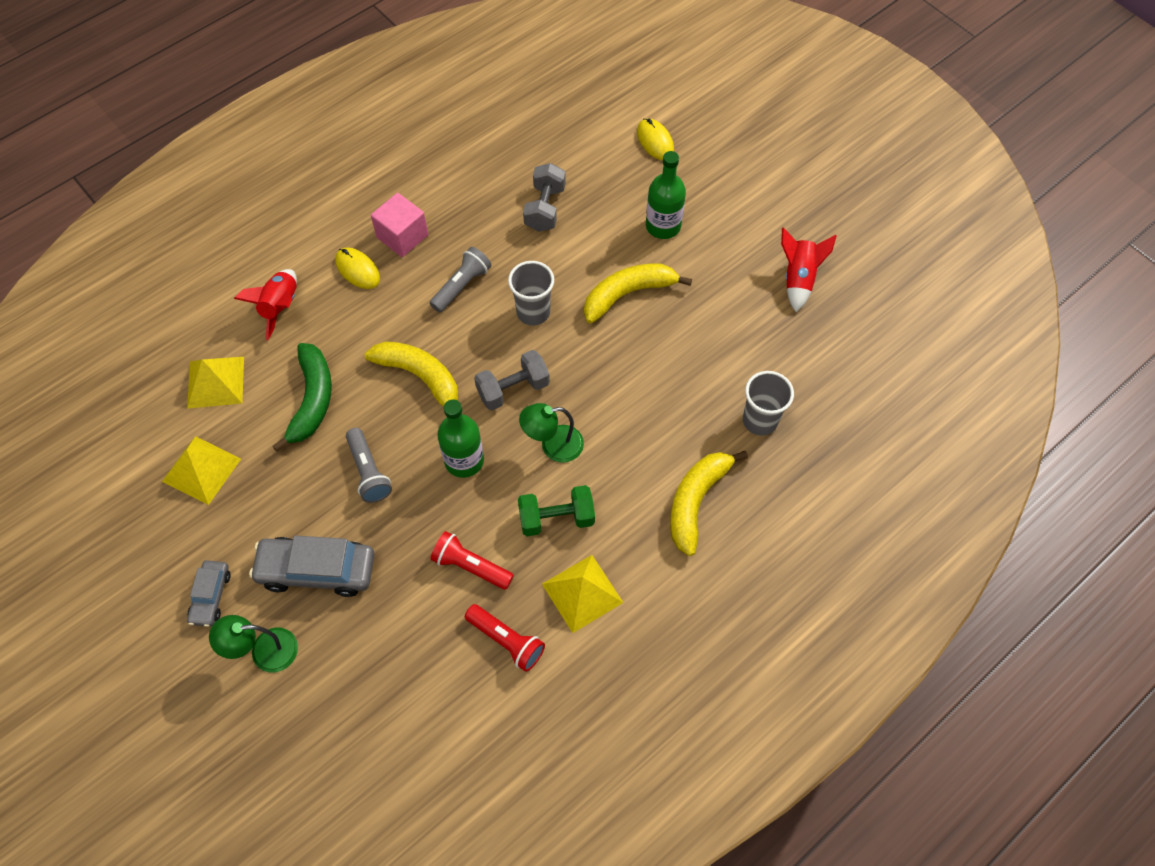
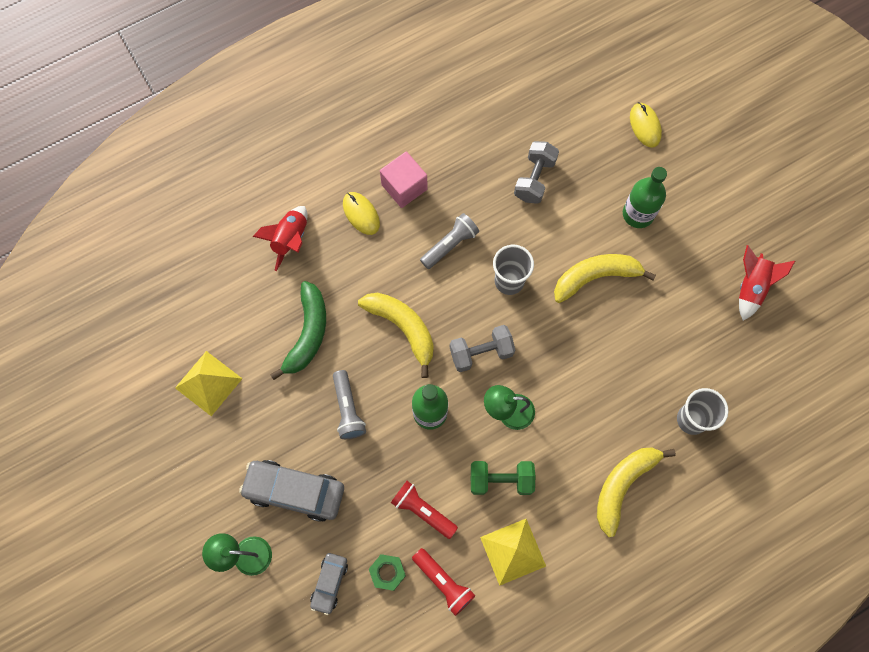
camera: 10 degrees right, 10 degrees up
(211, 596) = (205, 499): grey car -> grey car (329, 583)
(215, 382) = (228, 303): yellow pyramid -> none
(439, 641) = (387, 572): none -> green nut

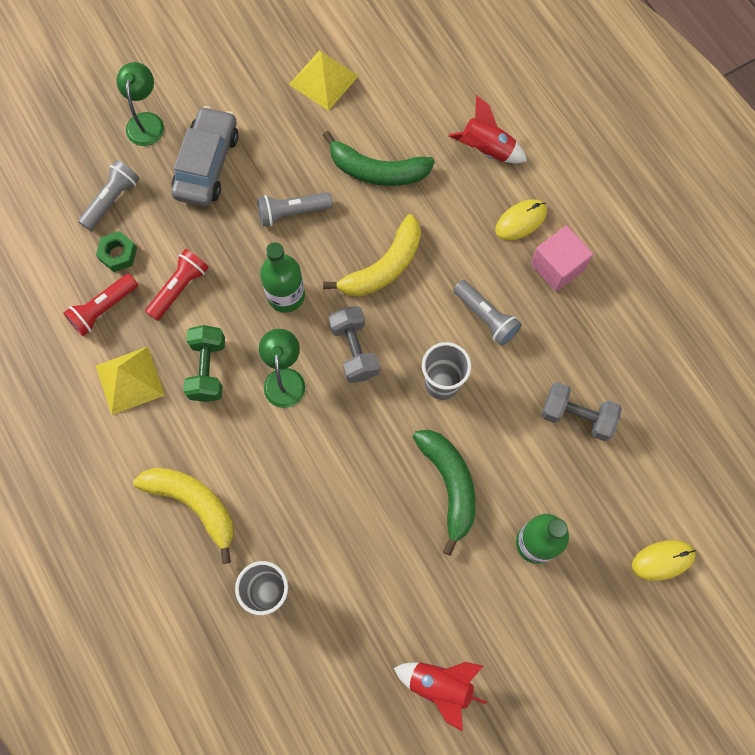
camera: 90 degrees right, 0 degrees up
(329, 583) = (112, 200): grey car -> grey flashlight
(596, 277) = (449, 486): yellow banana -> green banana

